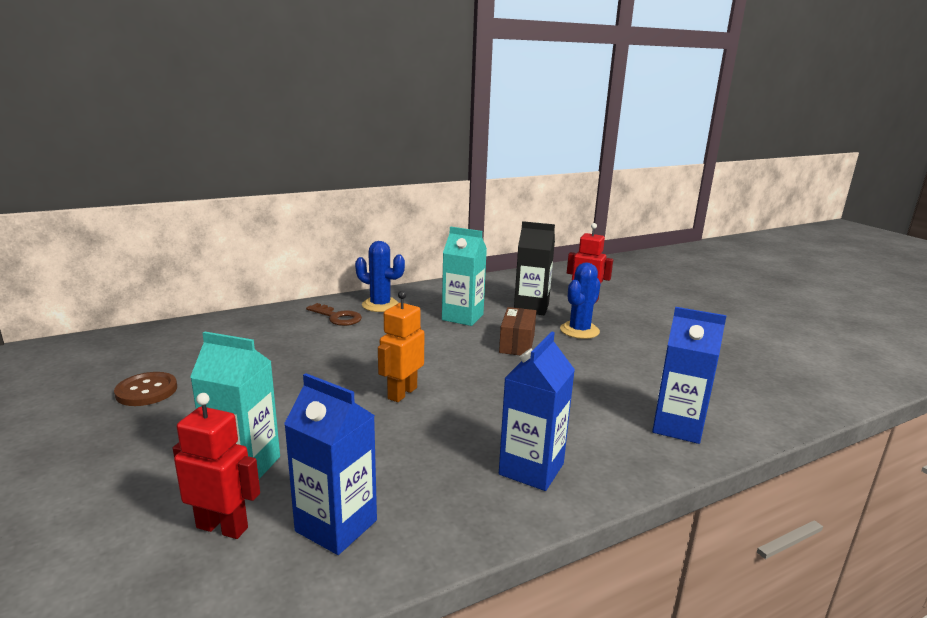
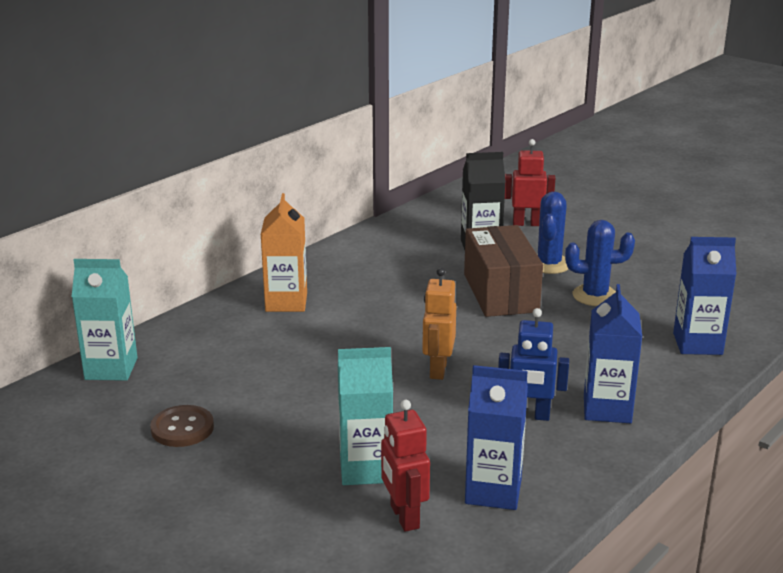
camera: 20 degrees left, 5 degrees up
(222, 527) = (404, 517): red robot -> red robot turned 105 degrees counterclockwise
(337, 317) = (286, 302): brown key -> orange carton
(380, 305) = (317, 277): blue cactus -> blue cactus (595, 296)
(447, 455) = (530, 416): none -> blue robot
(462, 317) = (420, 273): turquoise carton -> turquoise carton (111, 369)
(517, 344) = (500, 293): brown box -> brown box, size x1.69

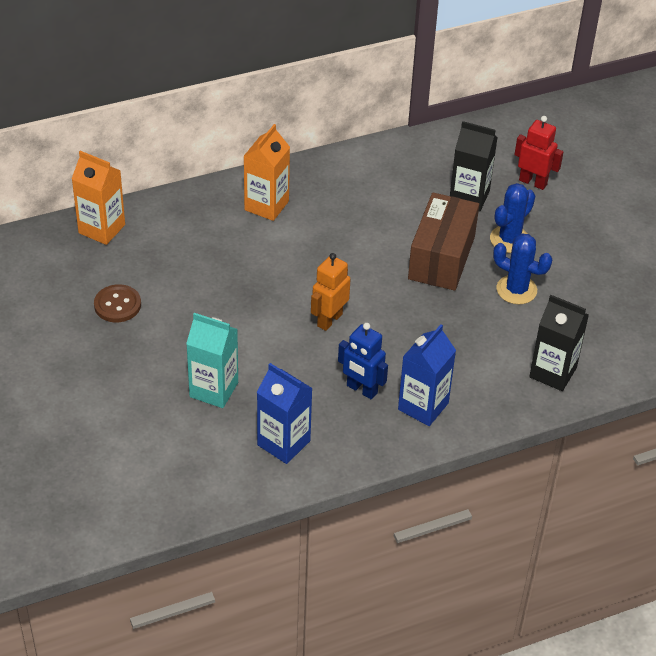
camera: 25 degrees right, 20 degrees up
(111, 369) = (102, 229): turquoise carton -> orange carton
(404, 517) = (210, 438): red robot -> none
(697, 344) = (553, 372): blue carton -> black carton

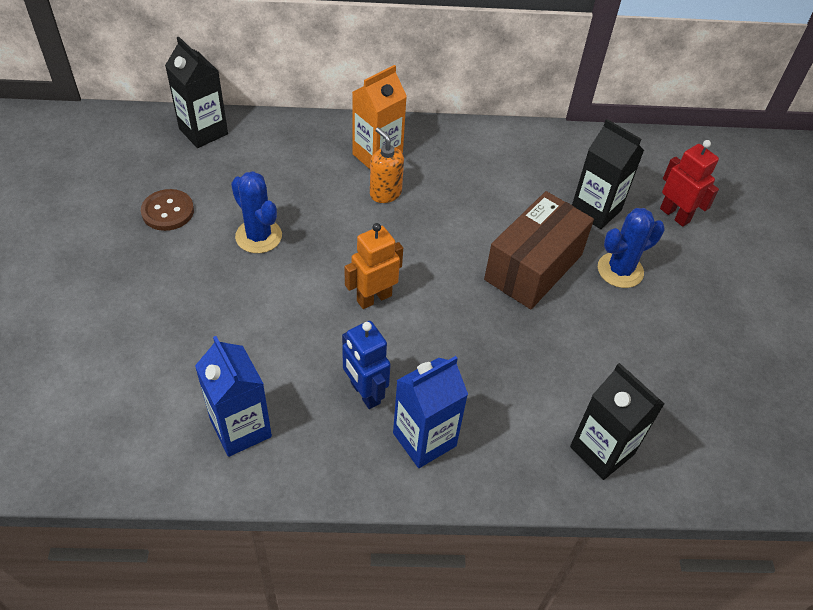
camera: 20 degrees right, 5 degrees up
(102, 229) = (203, 131): orange carton -> black carton
(214, 390) = (204, 336): turquoise carton -> none
(291, 234) = (385, 193): none -> orange soap dispenser
(516, 290) = (602, 331): blue cactus -> blue cactus (258, 236)

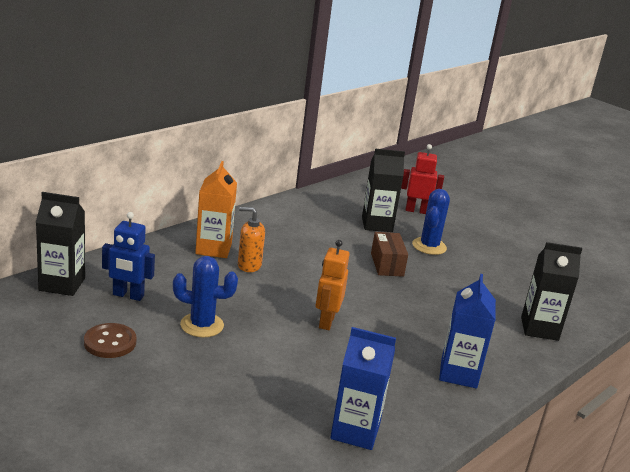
camera: 45 degrees left, 25 degrees down
(364, 393) = (395, 370): blue robot -> blue robot (128, 295)
(533, 267) = (387, 264): brown box -> brown box, size x0.59

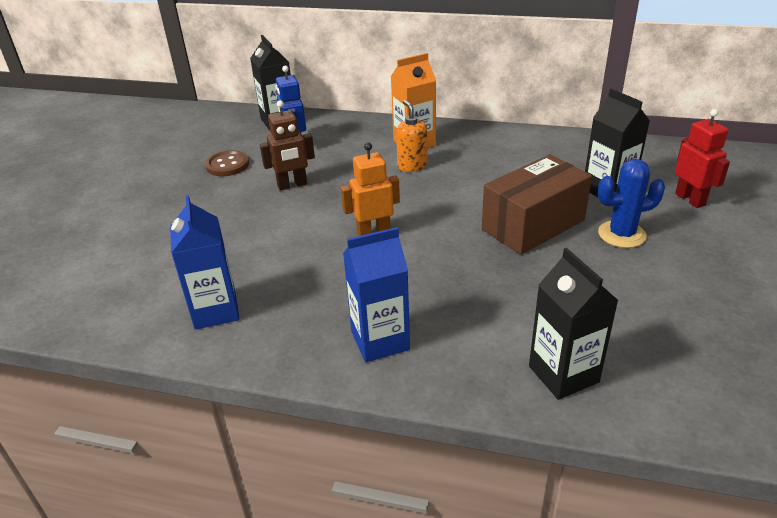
camera: 65 degrees right, 10 degrees up
(202, 325) = (292, 185): blue cactus -> brown robot
(387, 264) = (533, 225): brown box -> brown box, size x1.69

